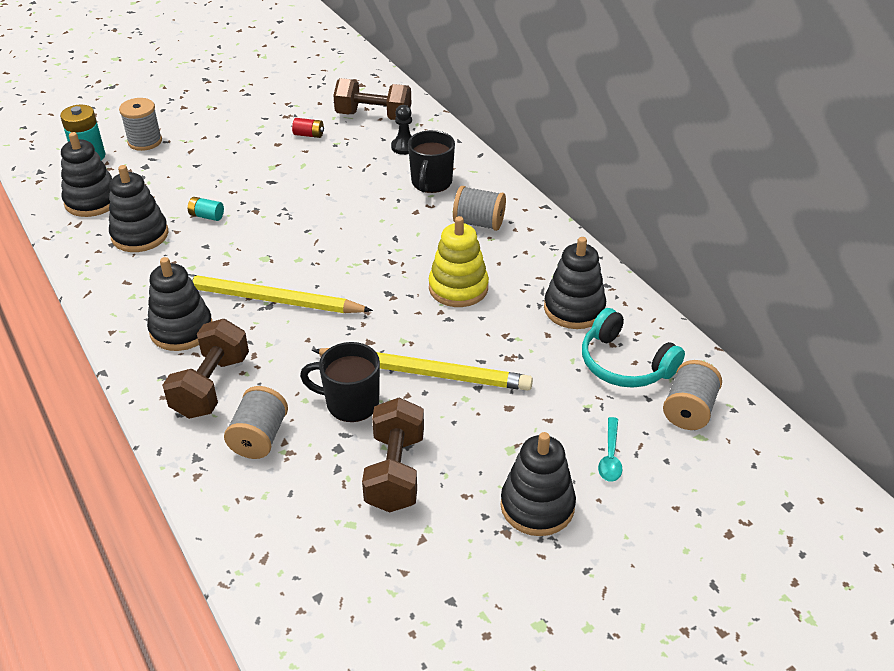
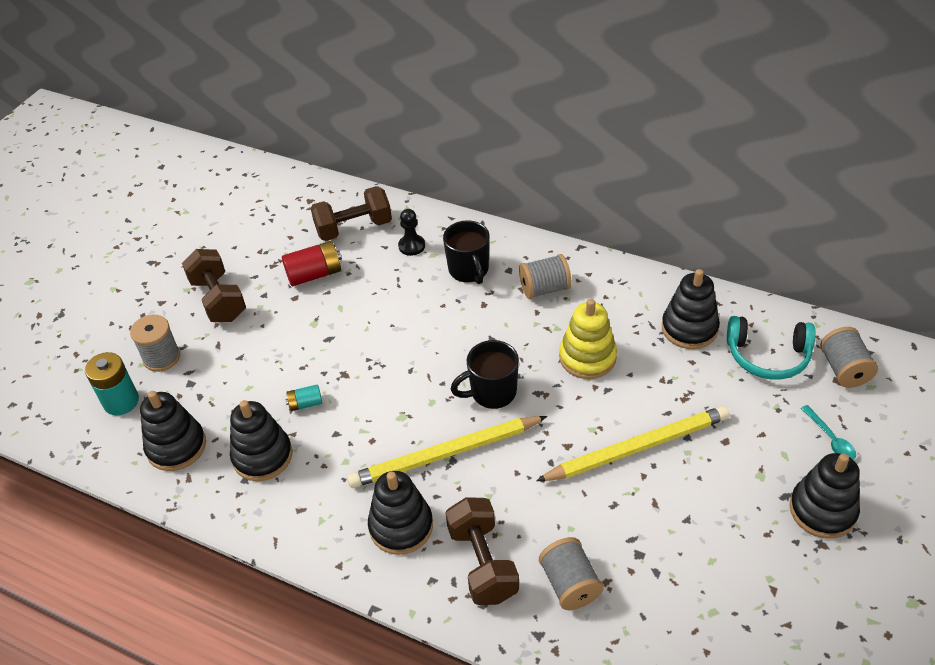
camera: 30 degrees left, 5 degrees up
(309, 135) = (314, 274): red battery -> red battery, size x1.79
(350, 403) = (609, 509): black mug -> black mug (492, 392)
(395, 472) = (700, 547): brown dumbbell -> brown dumbbell (218, 299)

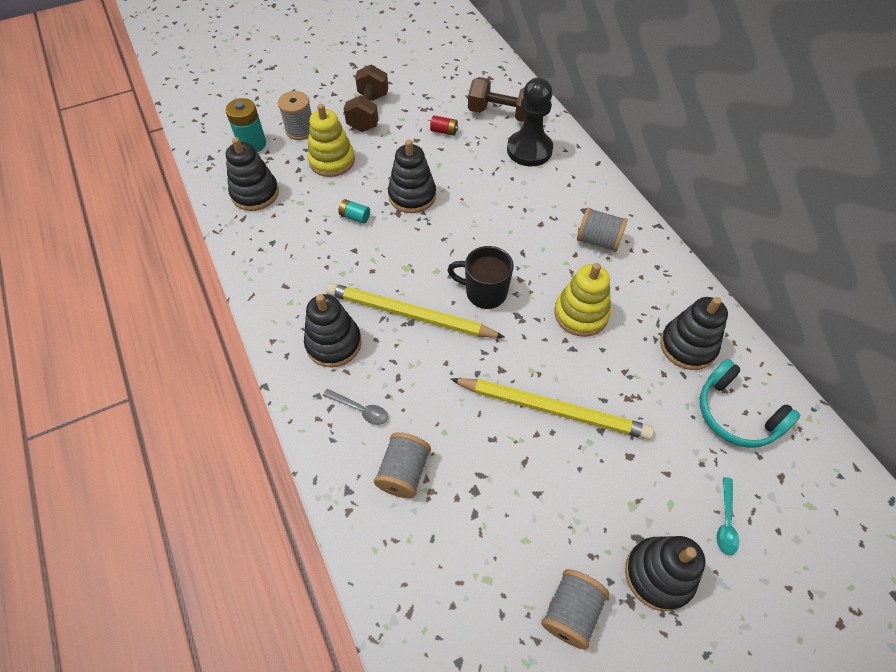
camera: 35 degrees right, 10 degrees up
(227, 367) = (332, 161): none -> yellow stacking toy
(262, 456) = (296, 234): black stacking toy -> black stacking toy (412, 196)
(314, 274) = (444, 131): red battery -> red battery, size x0.56
(411, 246) = (529, 150): black pawn -> black pawn, size x1.91
(469, 270) = (554, 192): black mug -> none
(482, 563) = (360, 410): brown dumbbell -> grey spoon
(844, 369) = (798, 473): grey spool -> grey spool (571, 612)

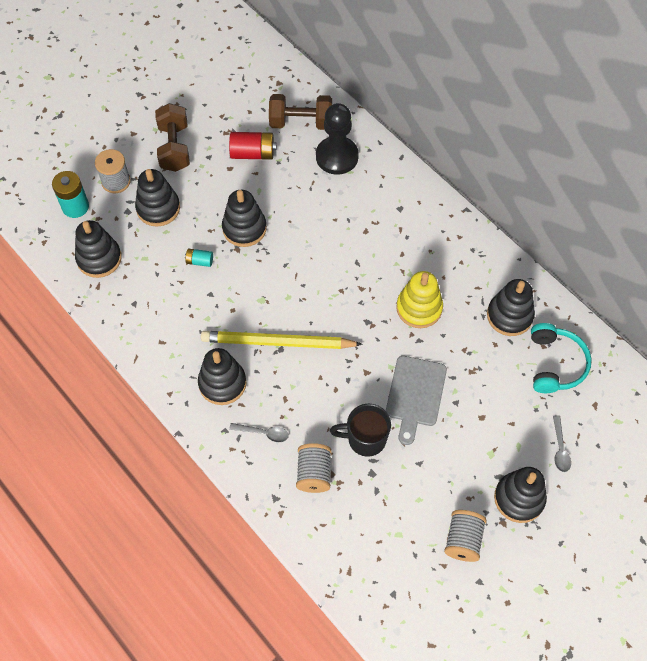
camera: 15 degrees left, 5 degrees up
(332, 161) = (158, 208): yellow stacking toy -> black stacking toy
(444, 131) = (253, 153): red battery -> red battery, size x1.79
(484, 292) = (334, 307): black mug -> black mug (365, 439)
(553, 409) = (415, 395): yellow pencil -> grey cutting board
(598, 241) = (418, 236): grey spool -> none
(725, 522) = (560, 449): turquoise spoon -> grey spoon
(736, 414) = (555, 364): turquoise headphones -> turquoise headphones turned 120 degrees counterclockwise

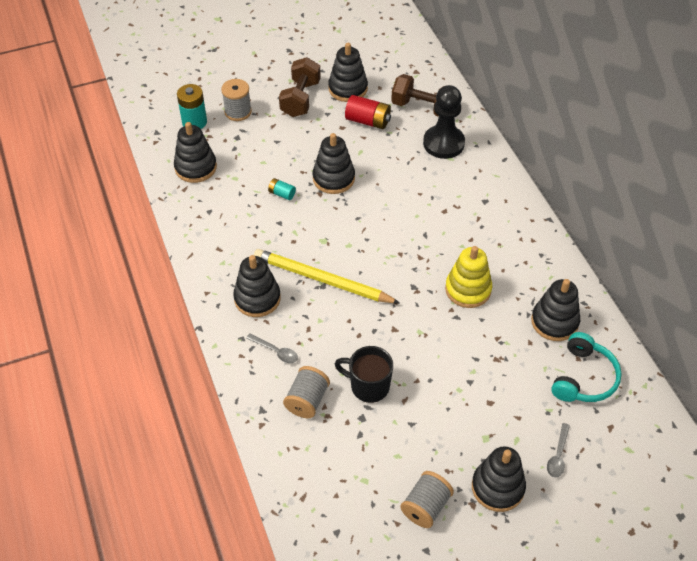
camera: 20 degrees right, 10 degrees down
(158, 208) = (264, 142): black stacking toy -> black stacking toy (348, 88)
(415, 395) = (433, 363): grey cutting board -> none

